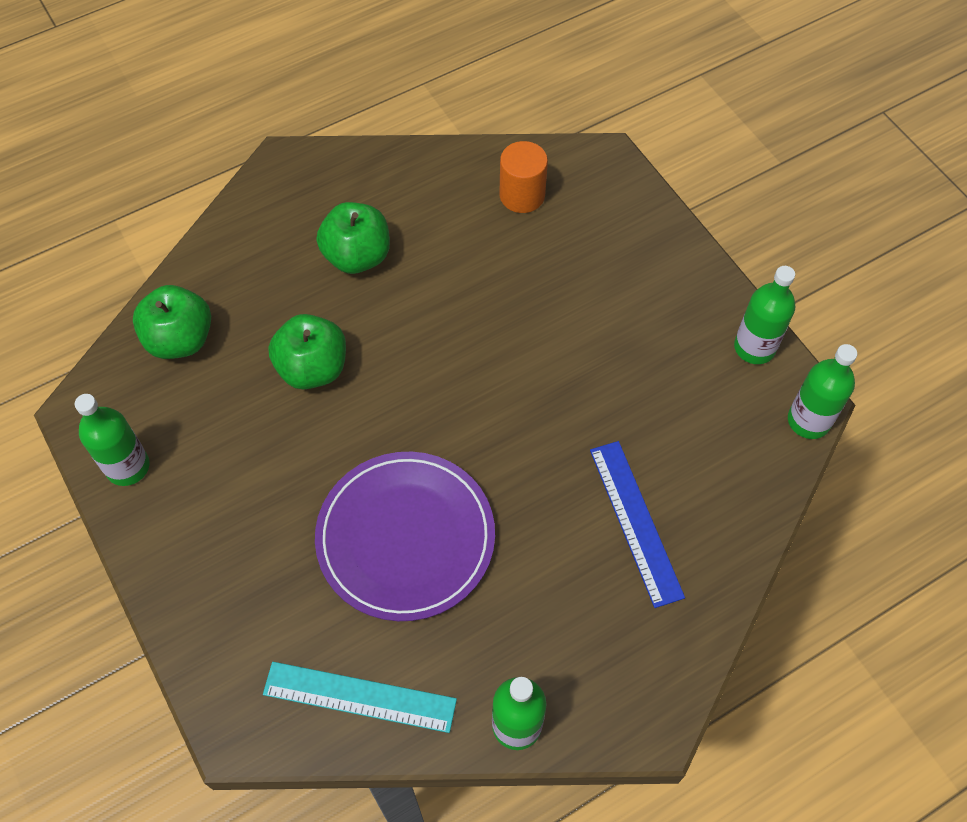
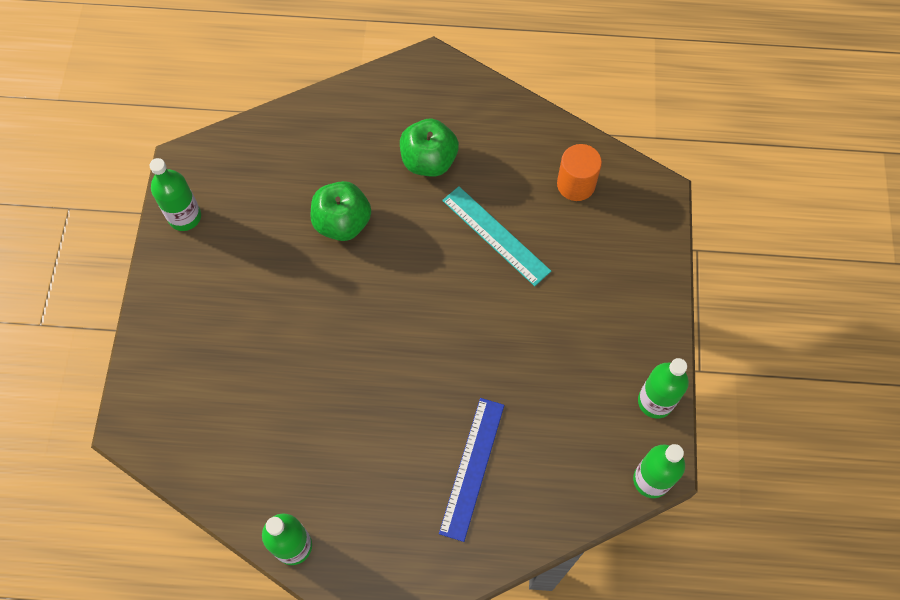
camera: 35 degrees right, 5 degrees up
(180, 339) = (275, 150): green apple -> none
(359, 696) = (214, 459): turquoise ruler -> turquoise ruler (496, 235)
(405, 537) = (316, 376): purple plate -> none

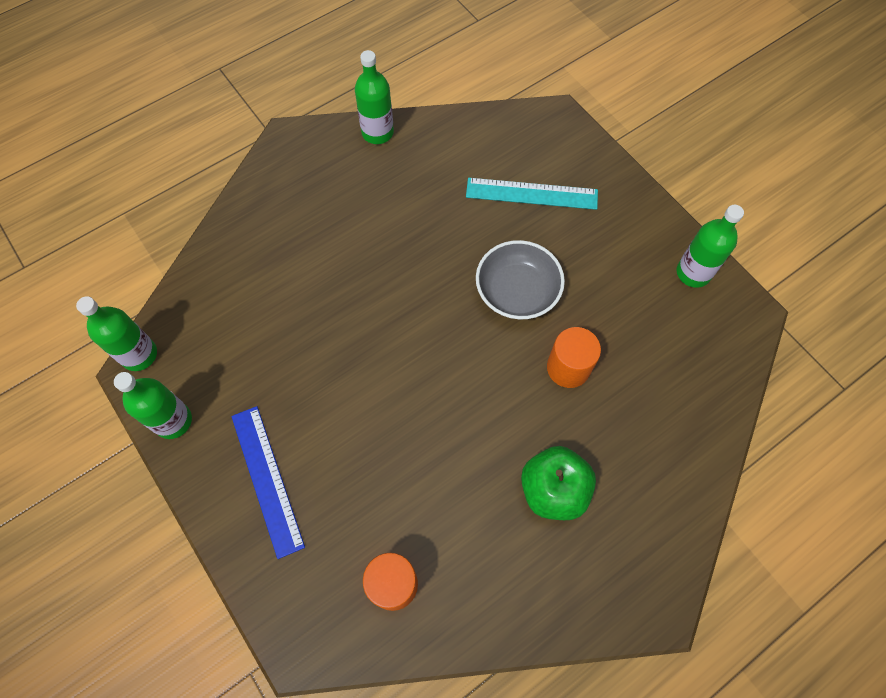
camera: 140 degrees right, 0 degrees up
(321, 303) = (517, 291): none -> grey bowl
(342, 223) = (568, 368): green apple -> orange cylinder
(472, 468) = (292, 262): blue ruler -> blue ruler (267, 479)
(496, 235) = (427, 464): turquoise ruler -> turquoise ruler (531, 194)

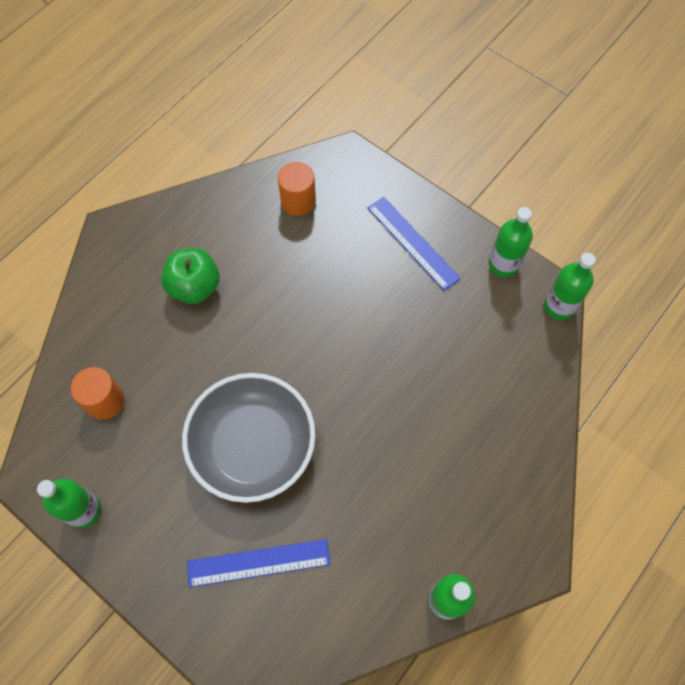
camera: 165 degrees right, 0 degrees up
(517, 291) = (253, 446): grey bowl -> grey bowl, size x1.54
(531, 194) = (258, 562): turquoise ruler -> blue ruler
(568, 368) = (195, 385): orange cylinder -> orange cylinder (105, 401)

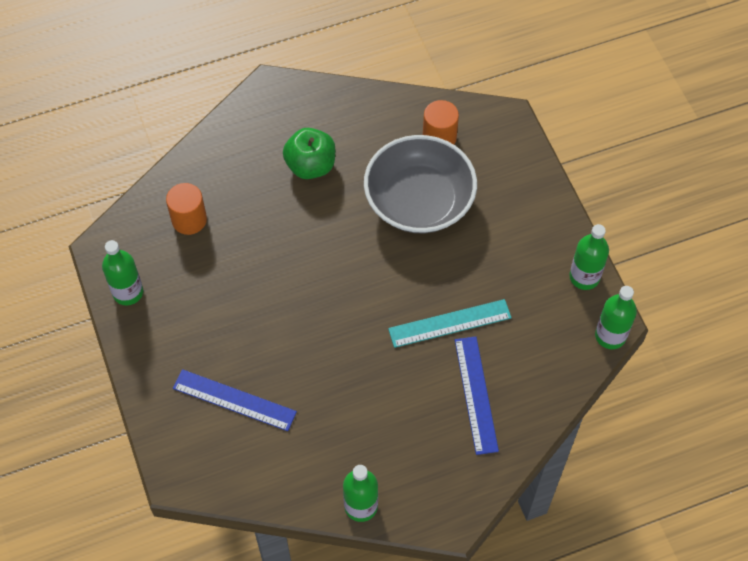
camera: 30 degrees right, 5 degrees down
(253, 446) = (282, 313): grey bowl -> grey bowl (419, 201)
(413, 242) = (516, 220): blue ruler -> blue ruler (476, 394)
(415, 370) = (449, 323): none -> turquoise ruler

